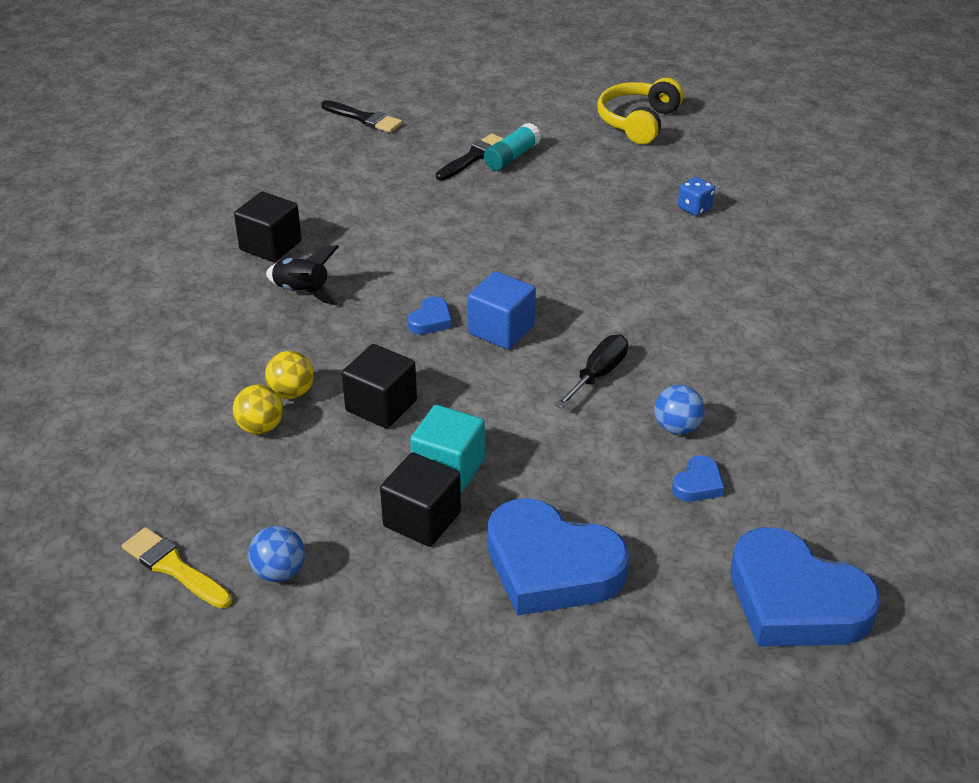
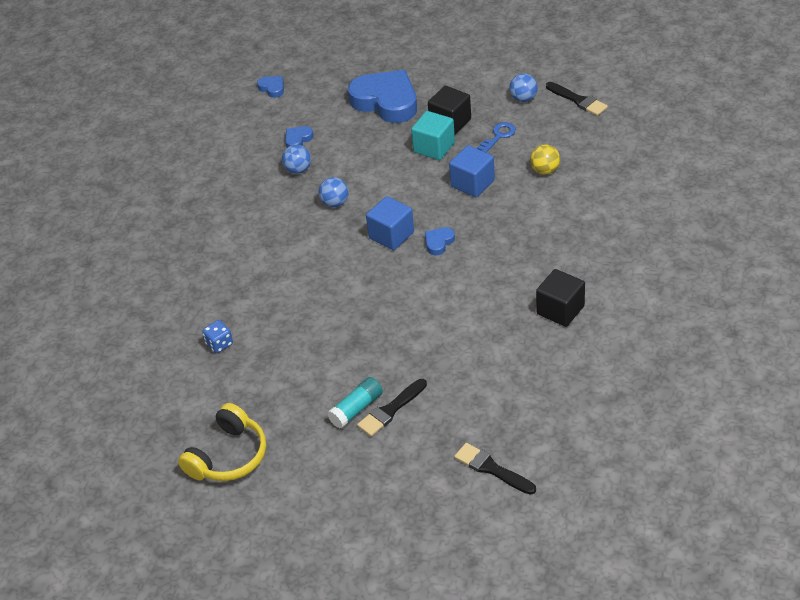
camera: 170 degrees left, 5 degrees up
(174, 567) = (578, 100): yellow brush -> black brush
(291, 393) = (529, 192): yellow ball -> none
(302, 292) = (530, 267): black rocket -> none
(333, 491) = (498, 136): none -> blue key
(381, 406) = (472, 183): black cube -> blue cube
(598, 374) = (335, 203): black screwdriver -> blue ball
(795, 601) = (272, 88): blue heart -> blue heart, size x0.42

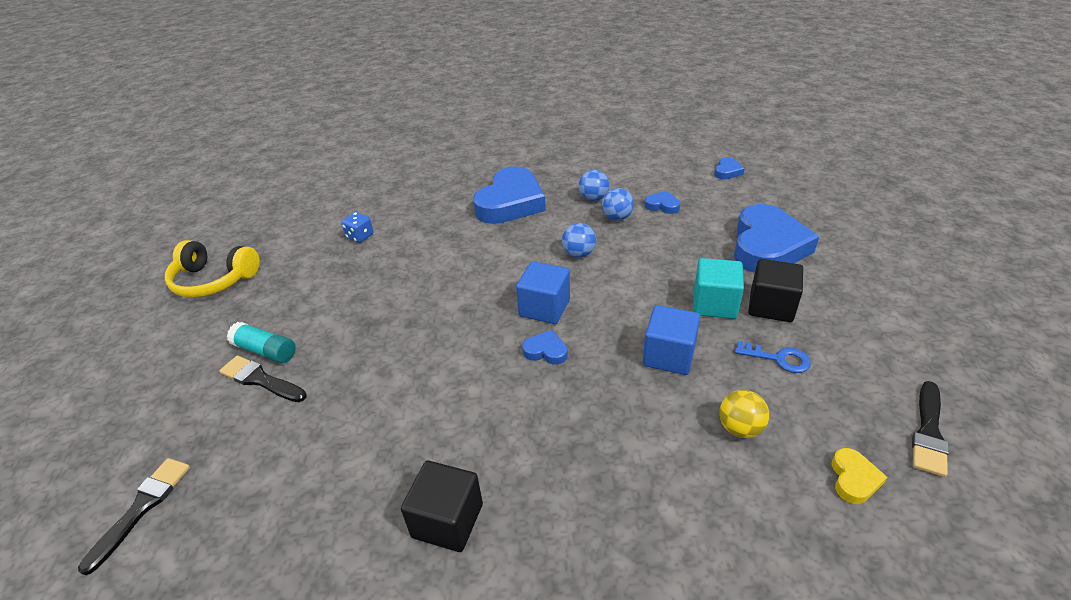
camera: 70 degrees right, 5 degrees down
(230, 232) = (510, 203): none -> blue heart
(523, 99) = (876, 366): blue ball -> blue ball (593, 198)
(596, 140) = (853, 479): none -> yellow heart

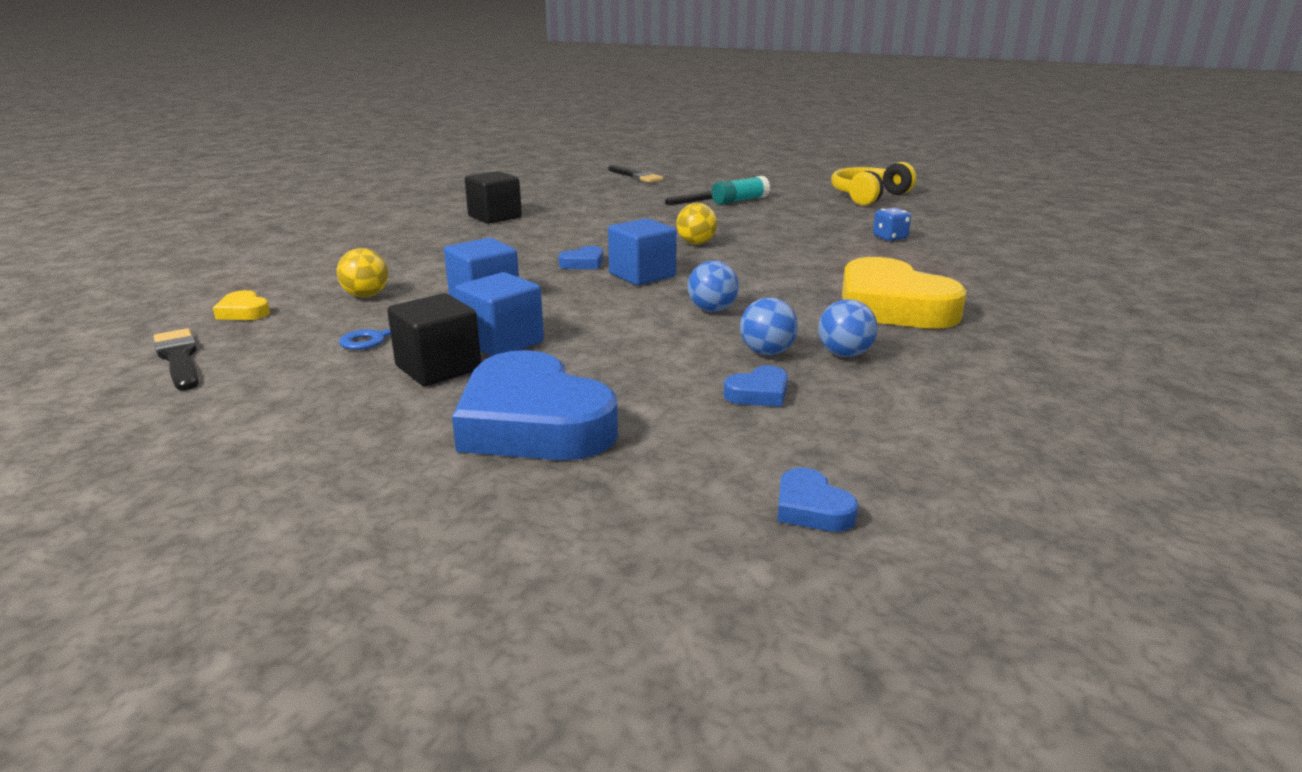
camera: 120 degrees right, 15 degrees down
(442, 316) = (696, 243): none -> yellow ball
(510, 203) = (892, 306): blue heart -> yellow heart
(714, 304) = (502, 342): turquoise cube -> blue cube

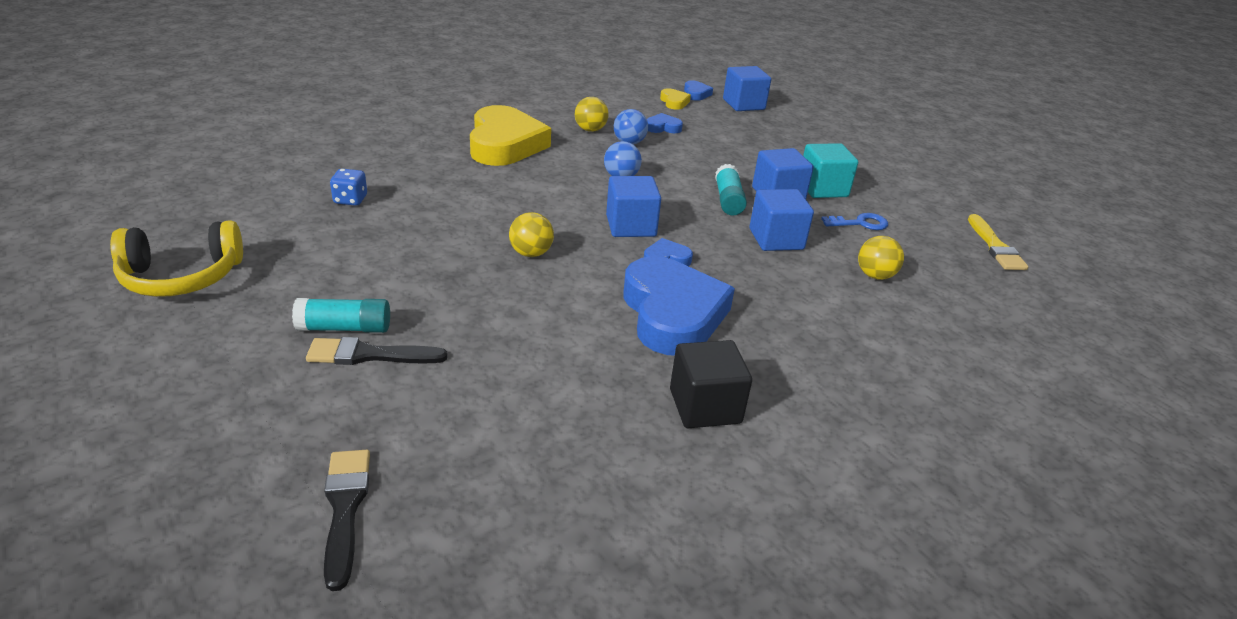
camera: 155 degrees left, 10 degrees up
(179, 358) = (995, 246): black brush -> yellow brush
(243, 312) = (976, 287): yellow heart -> yellow heart (674, 102)
(438, 368) = (822, 188): black cube -> turquoise cube
(533, 423) = (781, 146): blue heart -> blue heart (672, 314)
(563, 320) = (728, 200): none -> turquoise glue stick
(680, 516) = (743, 104): none -> blue cube
(844, 354) = (590, 130): blue ball -> yellow ball

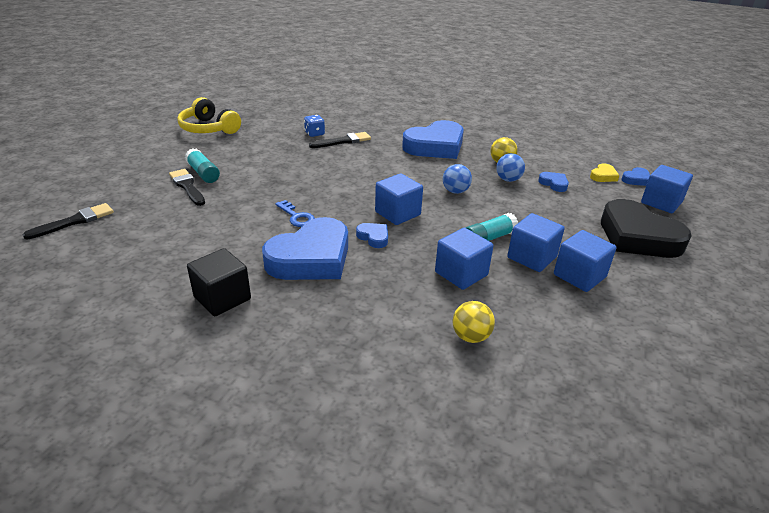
camera: 60 degrees right, 0 degrees up
(406, 190) = (343, 141): none -> black brush
(505, 144) = (435, 146): yellow heart -> blue heart
(531, 253) = (324, 193): yellow ball -> none
(786, 139) = (637, 237): none -> black heart
(822, 188) = (579, 276): turquoise cube -> blue cube
(860, 223) = (549, 309): blue key -> blue key (296, 217)
(995, 246) = (634, 408): yellow brush -> none

